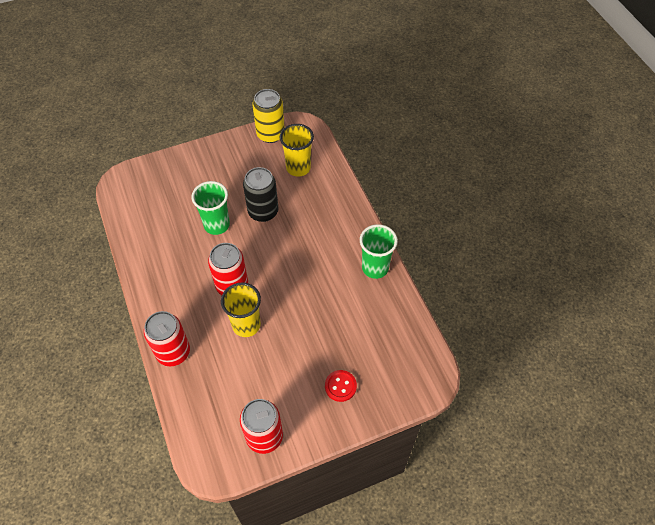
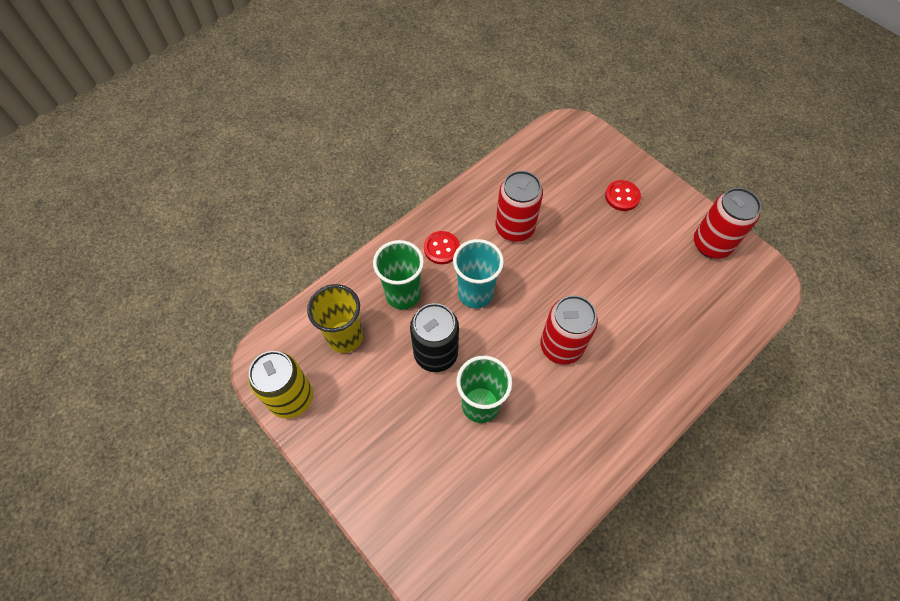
camera: 110 degrees left, 5 degrees up
(173, 352) = (679, 374): red can -> red can (514, 228)
(246, 325) = (603, 309): yellow cup -> none
(296, 248) = (475, 293): none -> turquoise cup
(342, 239) = (441, 248): none -> red button
(375, 268) = (467, 205): green cup -> green cup (403, 294)

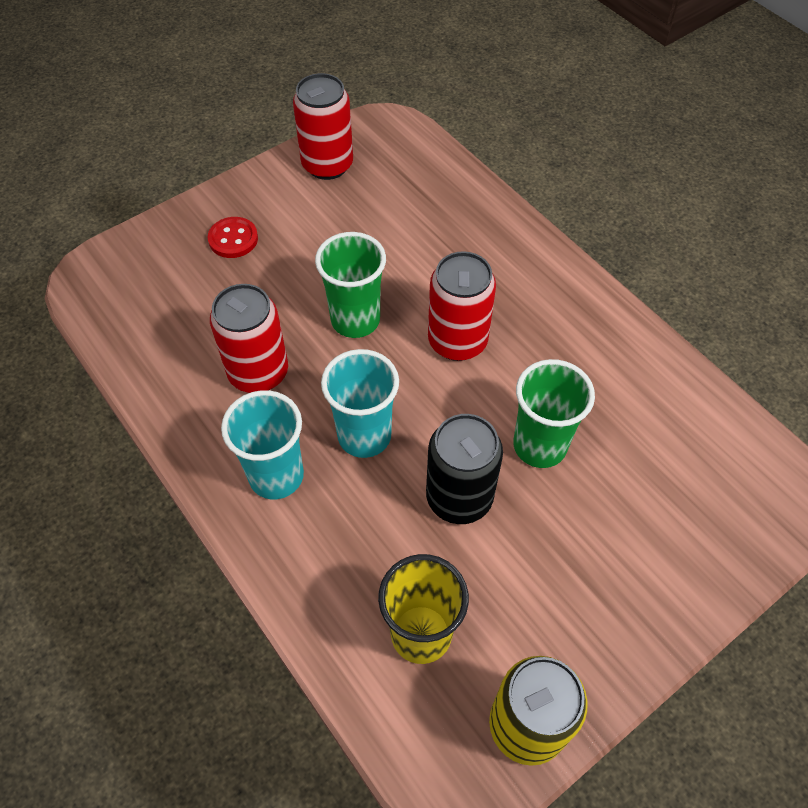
camera: 85 degrees left, 5 degrees down
(403, 294) = (353, 539): green cup -> green cup (355, 320)
(441, 248) = (276, 476): red button -> turquoise cup

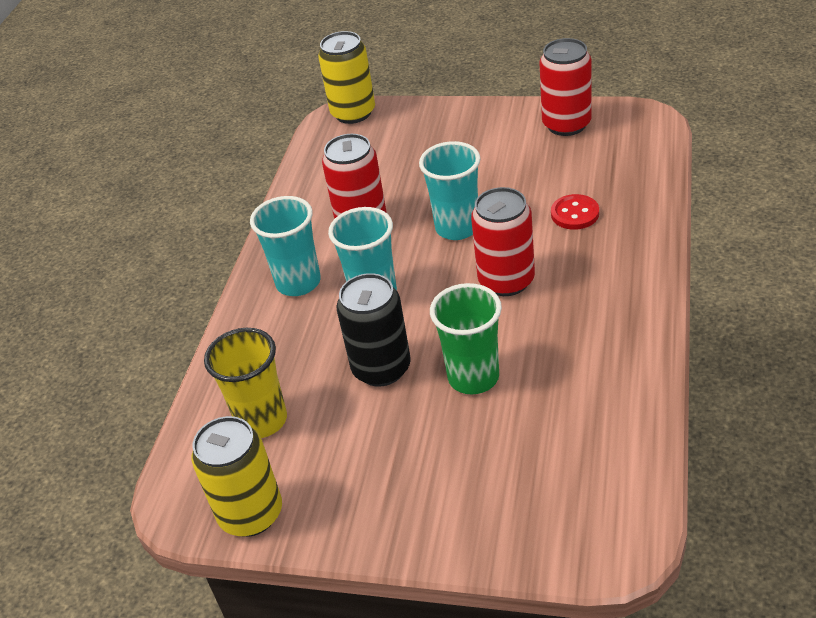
camera: 55 degrees right, 15 degrees down
(100, 265) = (353, 113): none -> yellow can
(233, 239) = (445, 138): red button -> red button (575, 214)
(355, 320) = (457, 228): green cup -> turquoise cup

